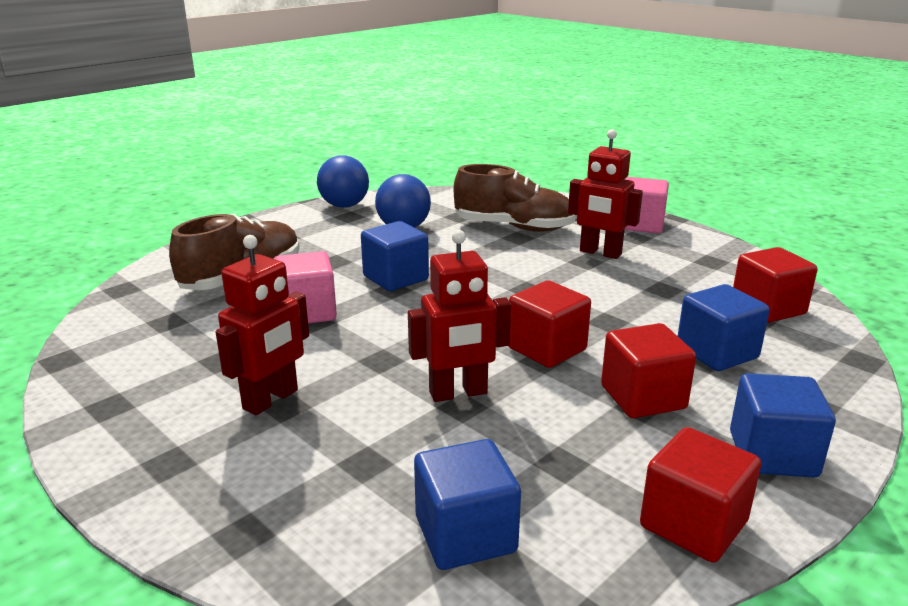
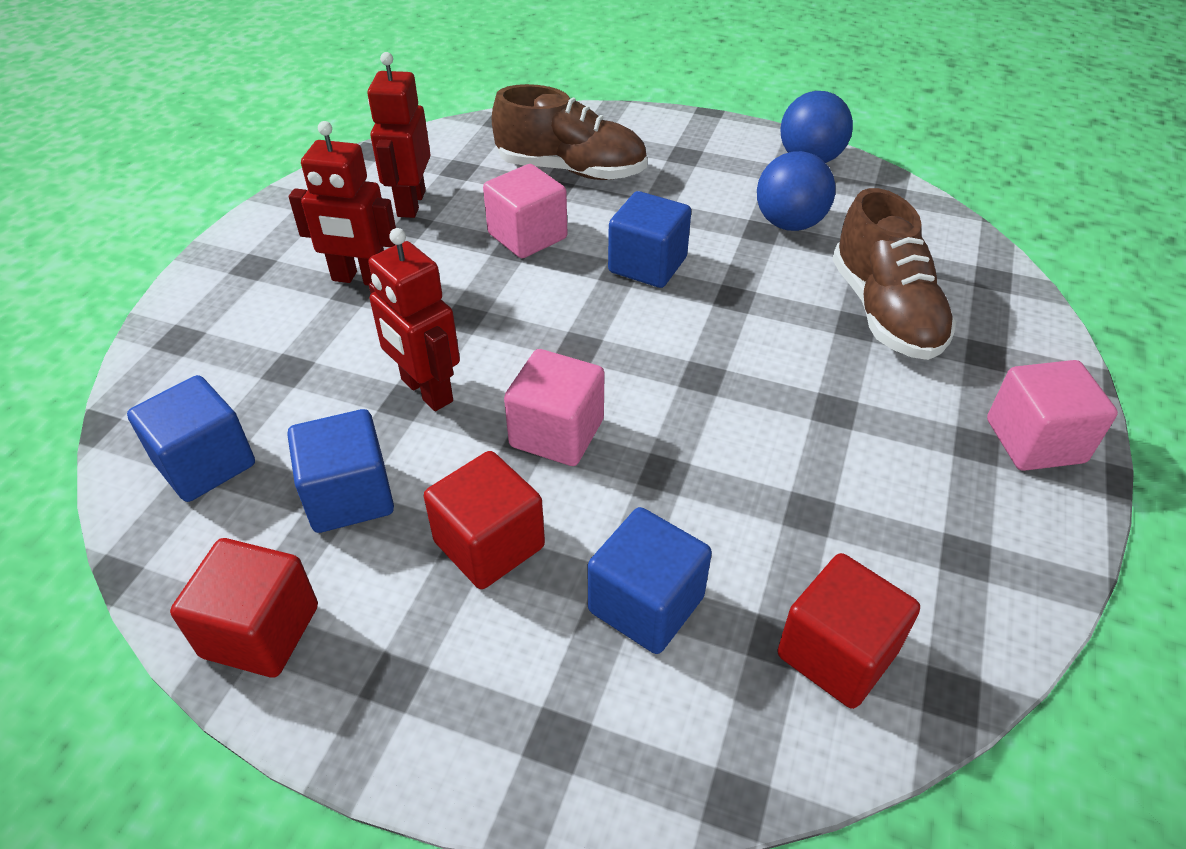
camera: 65 degrees right, 20 degrees up
(546, 349) = (557, 433): red cube -> pink cube
(600, 253) = (876, 418): red robot -> red robot (411, 203)
(772, 454) = (417, 694): blue cube -> blue cube (349, 496)

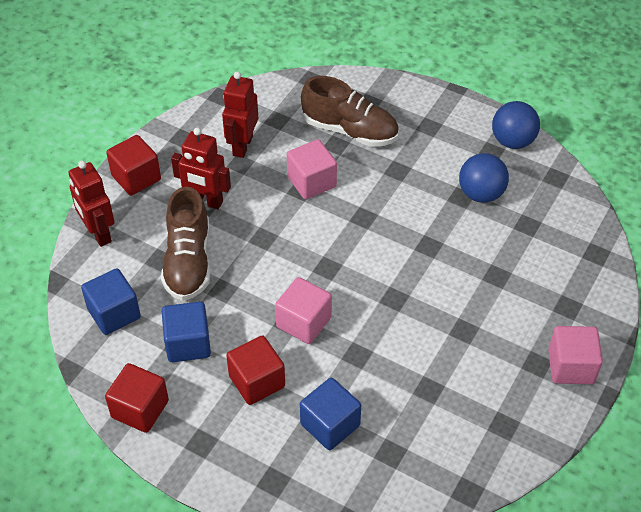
camera: 10 degrees right, 5 degrees up
(426, 391) = (235, 285): red robot -> red robot (98, 233)
(647, 265) = (381, 214): blue cube -> none
(837, 653) = (418, 464): red cube -> red cube (136, 178)
(884, 312) = (517, 269): brown shoe -> brown shoe (188, 262)

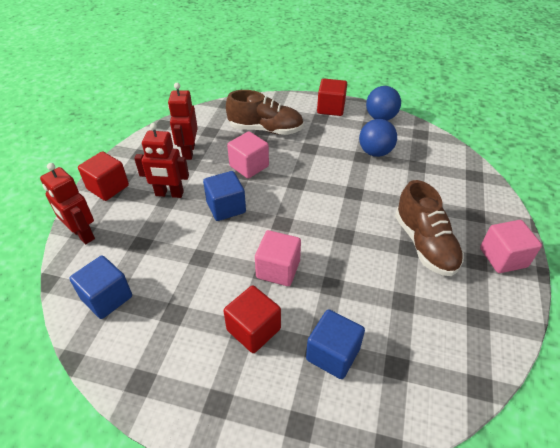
camera: 15 degrees left, 5 degrees down
(140, 409) = (148, 383): red cube -> red cube (331, 108)
(188, 262) = (165, 241): brown shoe -> brown shoe (424, 244)
(188, 343) = (181, 309): blue cube -> blue cube (226, 207)

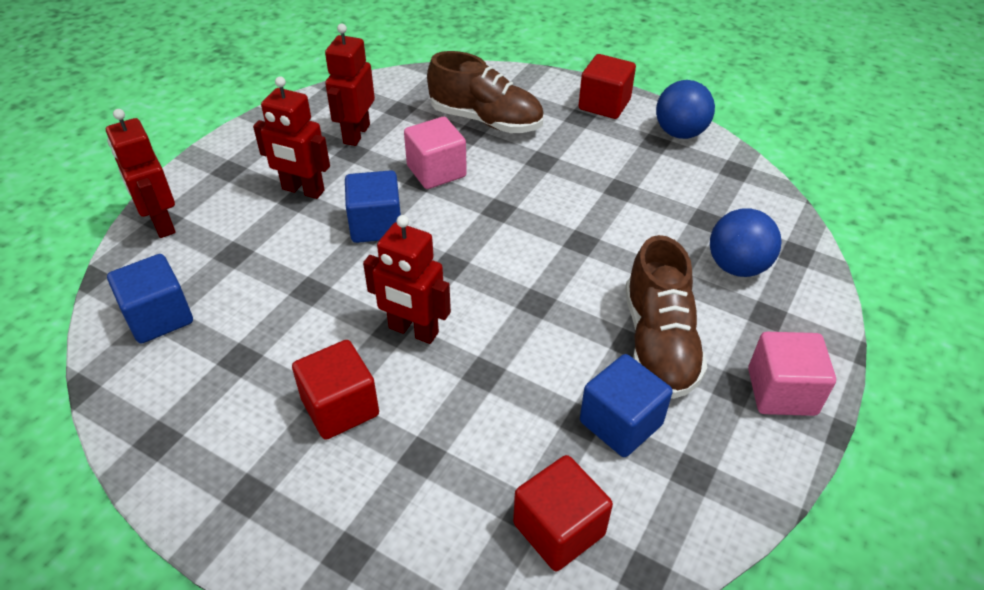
camera: 15 degrees right, 0 degrees up
(108, 187) = (222, 165): red cube -> red cube (559, 529)
(278, 269) = (413, 331): pink cube -> red robot
(333, 354) = (440, 469): blue cube -> blue cube (620, 423)
(375, 152) = (645, 186): blue ball -> blue ball (737, 266)

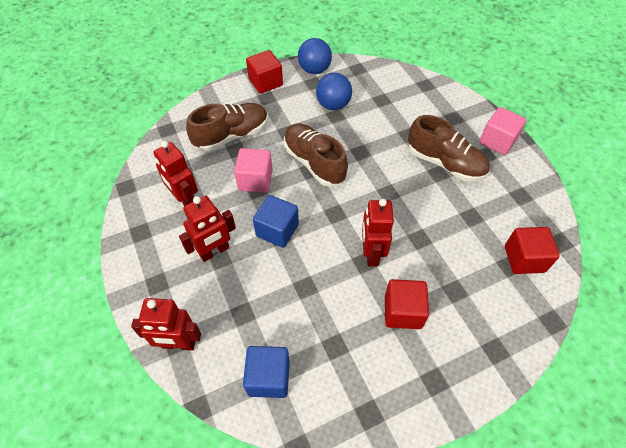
camera: 55 degrees left, 10 degrees up
(413, 331) = (371, 253): red robot -> red robot turned 120 degrees clockwise
(516, 207) = (314, 163): none -> brown shoe
(620, 423) = (481, 204): blue cube -> none
(737, 266) = (419, 109): blue ball -> blue ball (333, 105)

